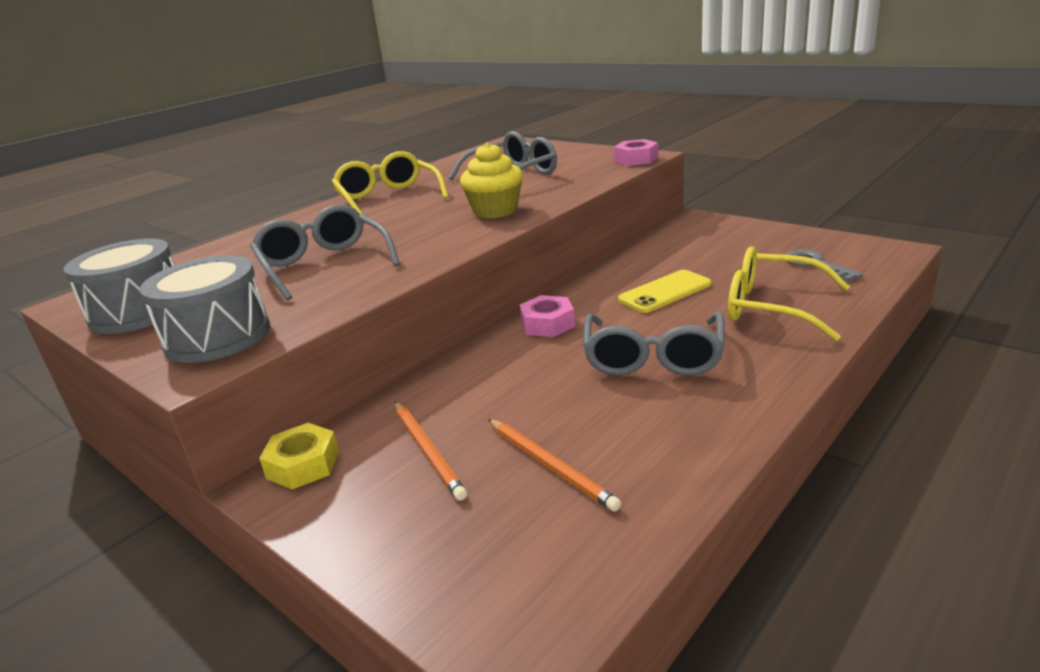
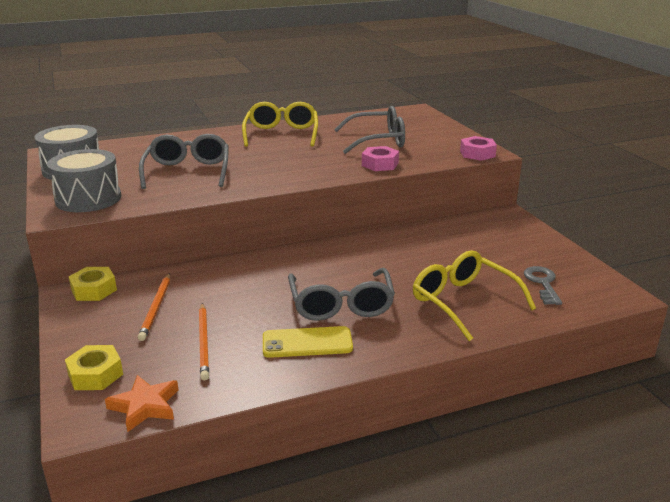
camera: 25 degrees right, 0 degrees up
(451, 576) = (95, 374): none -> yellow nut
(495, 211) = (327, 166): yellow cupcake -> none
(548, 324) = (309, 258): pink nut -> pink nut (380, 164)
(582, 584) = (145, 406): none -> orange star
(653, 357) = (341, 304): grey glasses -> grey glasses turned 45 degrees counterclockwise
(665, 292) = (409, 264): yellow phone -> yellow phone (307, 343)

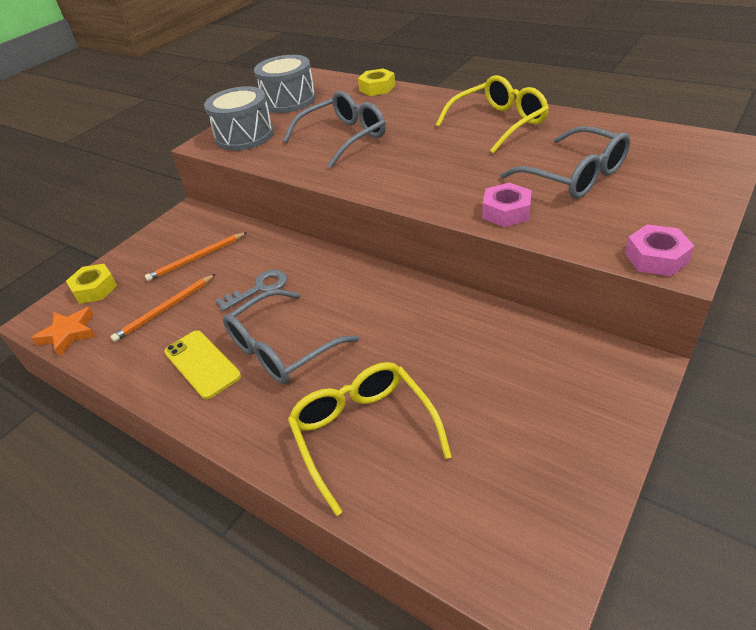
camera: 60 degrees right, 15 degrees up
(94, 290) = (200, 218): yellow nut -> yellow nut (377, 88)
(464, 302) = (364, 434): yellow glasses -> yellow glasses turned 45 degrees counterclockwise
(542, 283) = (480, 487): grey key -> grey key (259, 288)

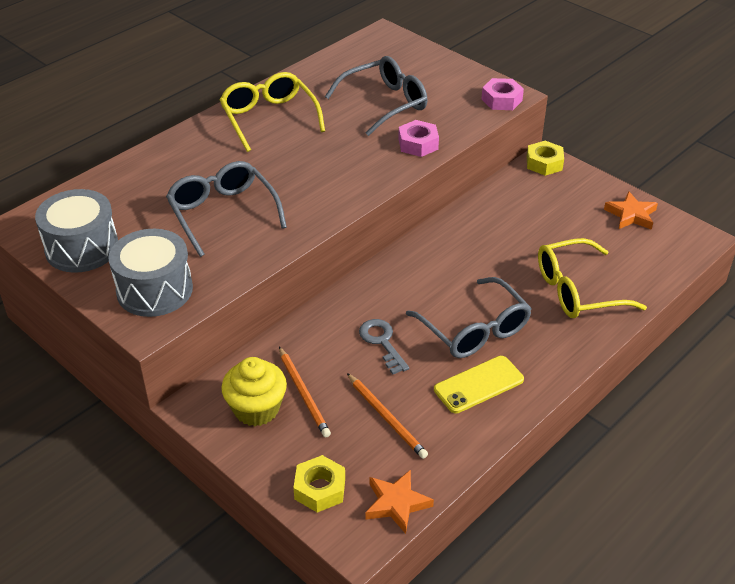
camera: 85 degrees left, 0 degrees up
(182, 240) = (256, 409): none -> yellow cupcake
(377, 88) = (114, 177): yellow nut -> yellow nut (544, 163)
(557, 486) = (631, 215): none -> orange star

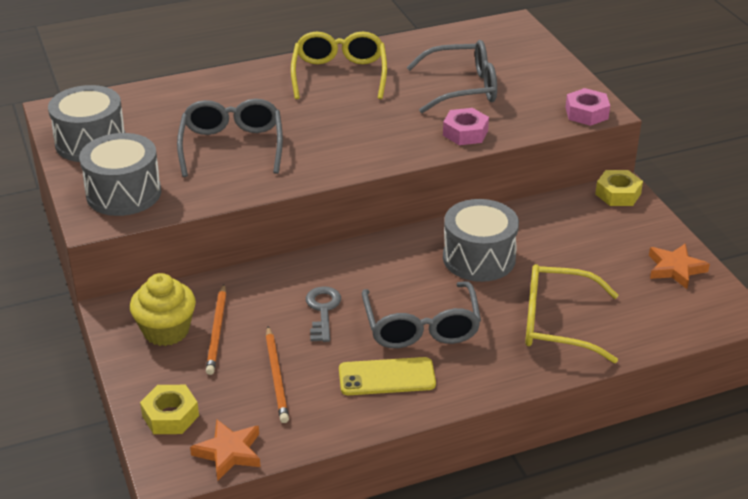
camera: 25 degrees right, 5 degrees down
(476, 253) = (479, 258): none -> grey drum

